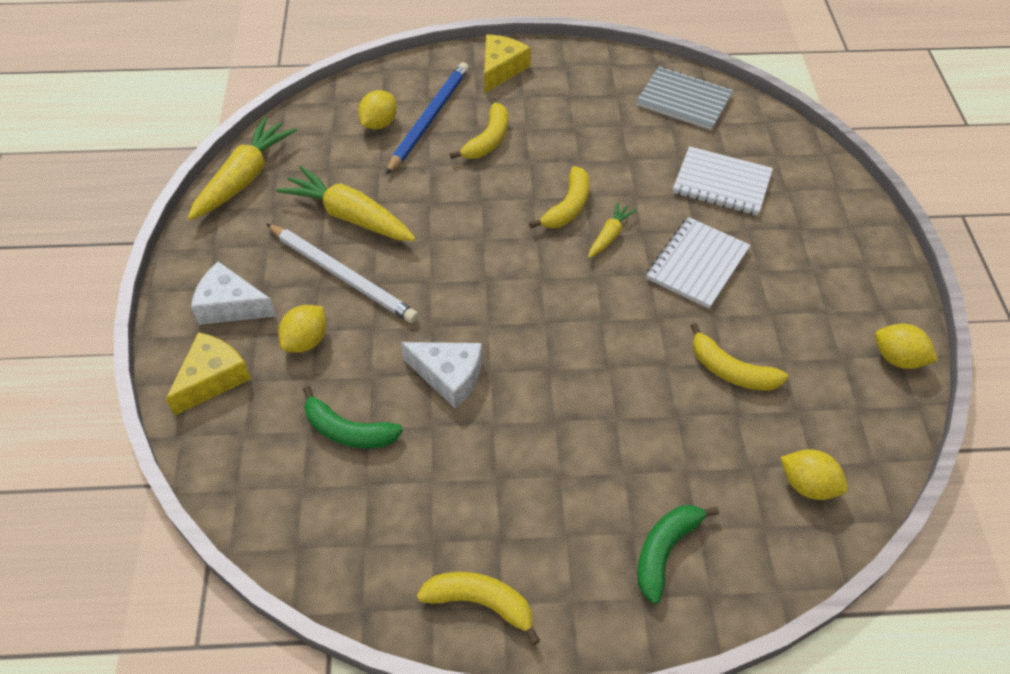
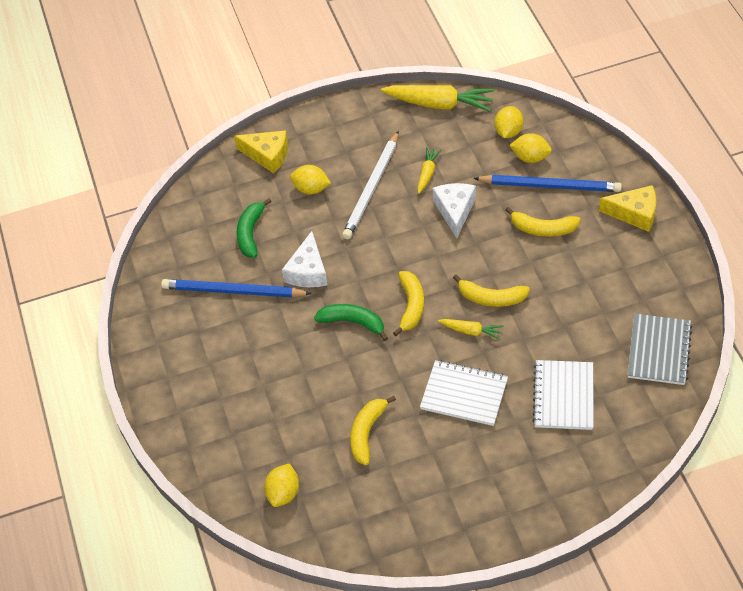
camera: 80 degrees right, 0 degrees up
(231, 305) = (325, 141): white cheese -> white cheese (455, 211)
(349, 216) = (427, 173): yellow carrot -> yellow carrot, size x0.51
(445, 476) = (233, 291): none -> blue pencil
(480, 603) = (155, 332): yellow banana -> yellow banana (411, 306)
(665, 551) = (212, 418): green banana -> green banana (353, 322)
(897, 358) = (416, 543): yellow lemon -> yellow lemon (508, 132)

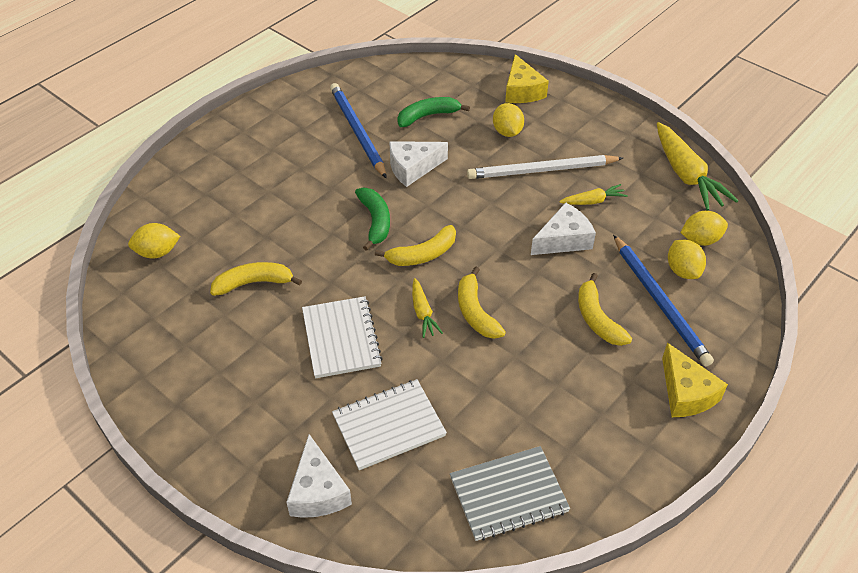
camera: 55 degrees right, 5 degrees down
(595, 462) = (318, 491): none -> white cheese

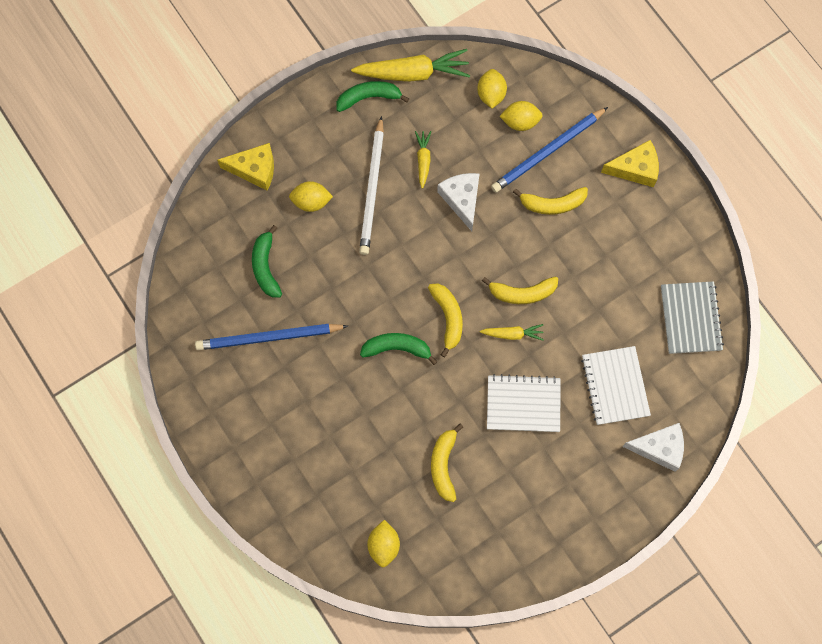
camera: 75 degrees left, 25 degrees up
(413, 168) = (336, 299): white cheese -> none
(639, 149) = (369, 98): none -> green banana
(660, 302) = (547, 152): blue pencil -> blue pencil turned 150 degrees clockwise

